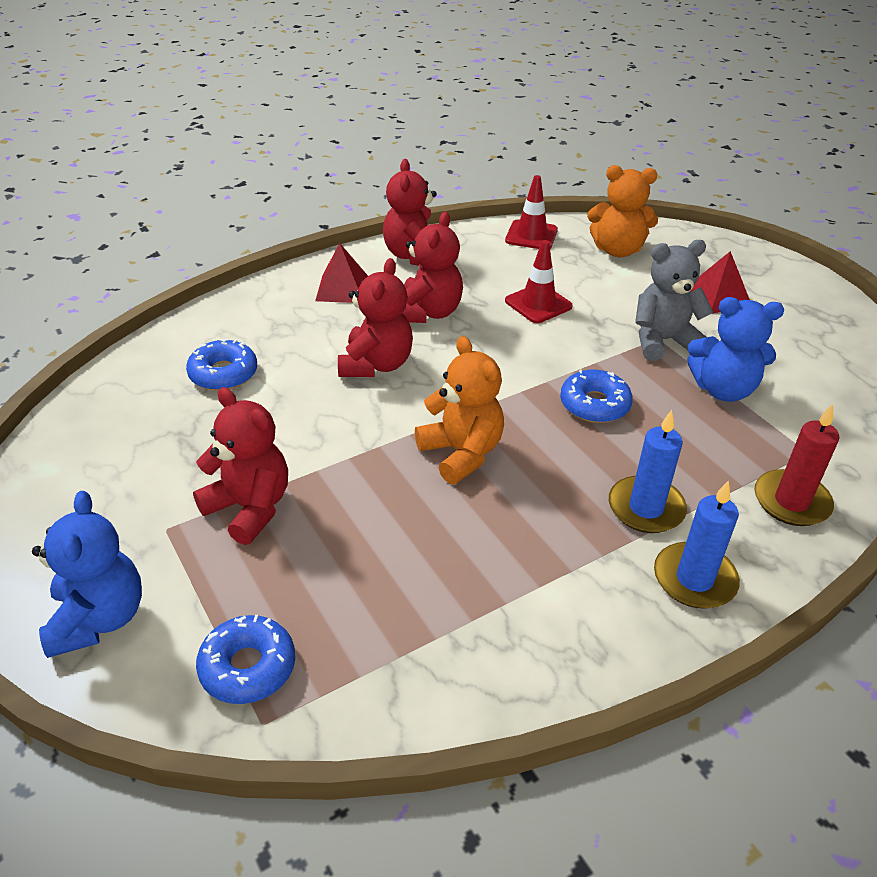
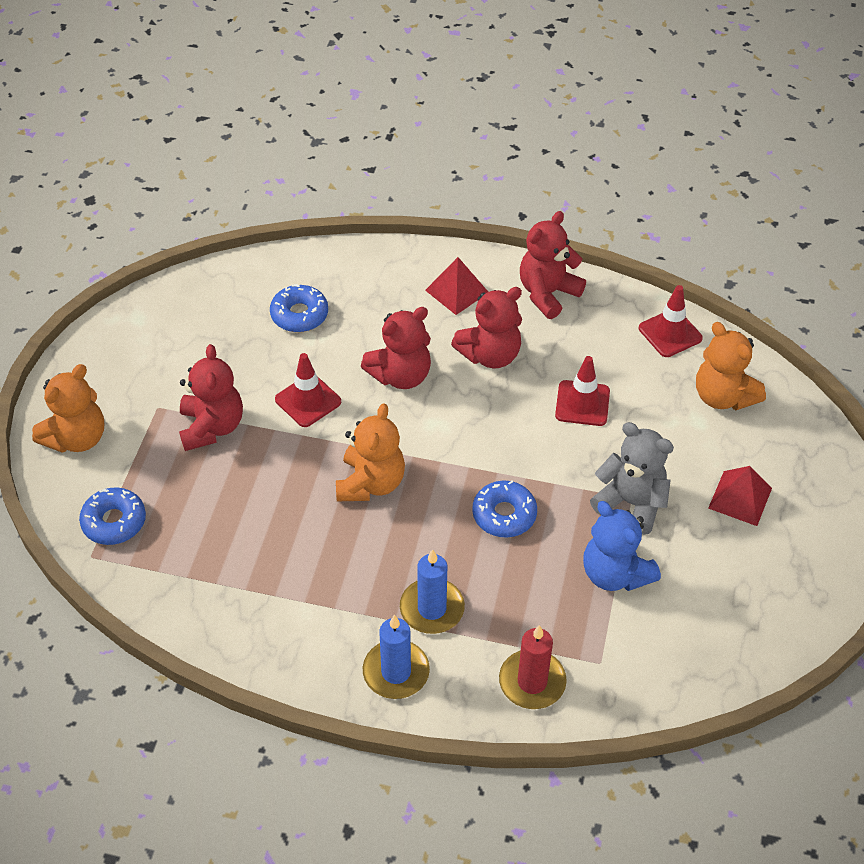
camera: 45 degrees right, 10 degrees up
(98, 619) = (77, 438): blue teddy bear -> orange teddy bear
(318, 429) = (308, 401): none -> red traffic cone

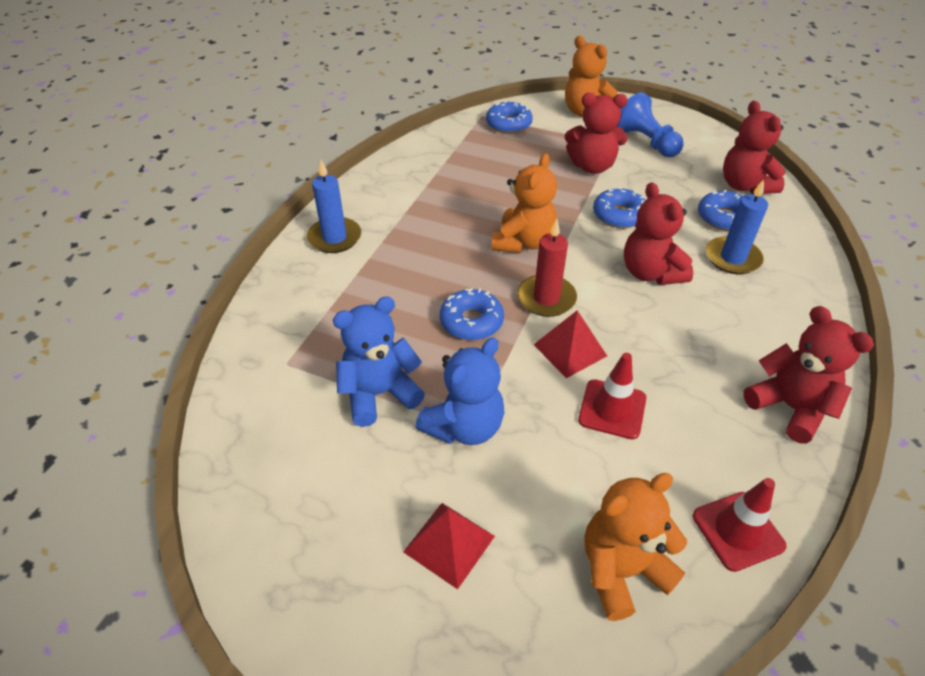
camera: 100 degrees right, 5 degrees down
(151, 375) = (646, 142): none -> blue pawn
(308, 401) = (619, 215): red traffic cone -> blue donut
(370, 483) = (523, 242): orange teddy bear -> orange teddy bear turned 90 degrees counterclockwise
(432, 608) = (385, 263): blue candle -> blue candle (732, 258)
(457, 291) = (777, 327): red pyramid -> red pyramid (570, 350)
(490, 355) = (683, 341): red teddy bear -> red teddy bear (745, 186)
(532, 682) = (289, 313): red candle -> red candle (546, 298)
(631, 503) = (464, 426): grey teddy bear -> blue teddy bear

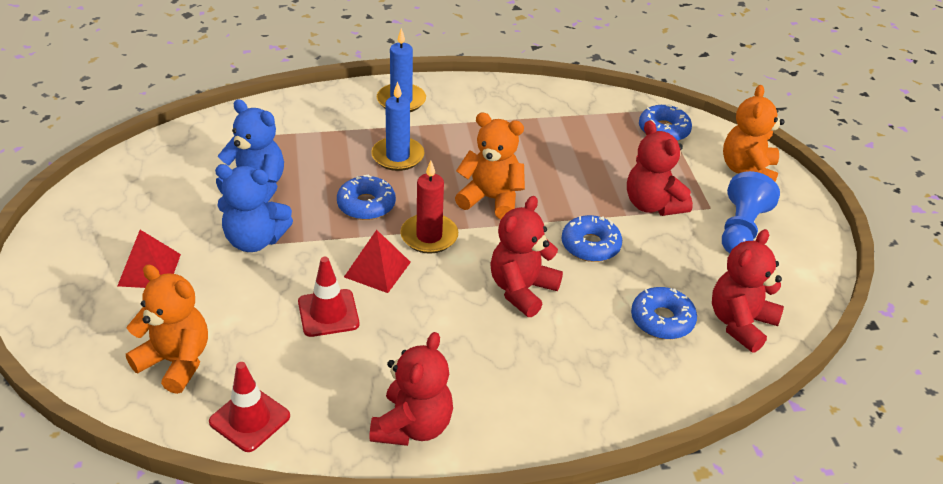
camera: 55 degrees right, 5 degrees down
(523, 242) = (491, 199): orange teddy bear -> orange teddy bear turned 150 degrees counterclockwise
(732, 258) = (598, 341): blue candle -> blue candle (398, 156)

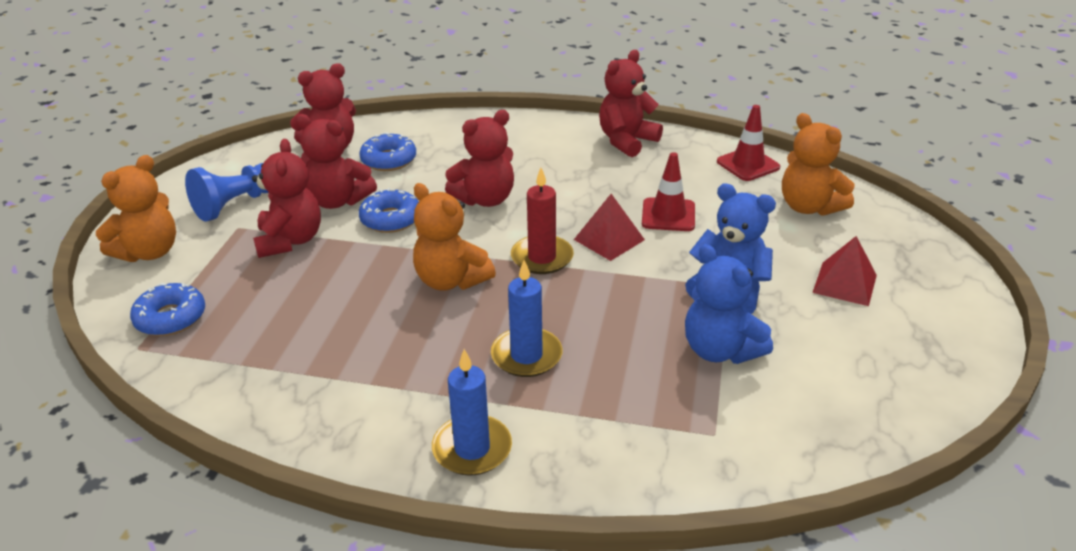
camera: 155 degrees left, 5 degrees down
(366, 205) = (593, 302): blue donut -> none
(658, 254) = (338, 201): none -> red teddy bear

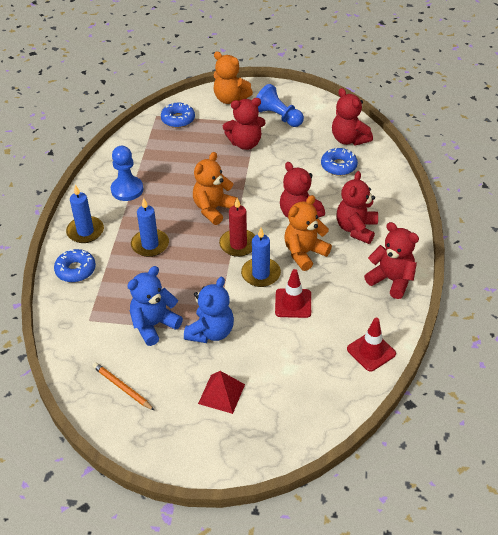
camera: 85 degrees right, 10 degrees up
(338, 201) = (288, 153): red teddy bear -> red teddy bear (356, 229)
(361, 388) = (127, 190): none -> blue pawn
(391, 219) = (271, 177): blue donut -> blue donut (75, 270)
(609, 239) = (260, 274): red pyramid -> blue candle
(809, 207) = (315, 384): orange teddy bear -> orange teddy bear (304, 253)
(858, 386) = (122, 387): none -> orange pencil

